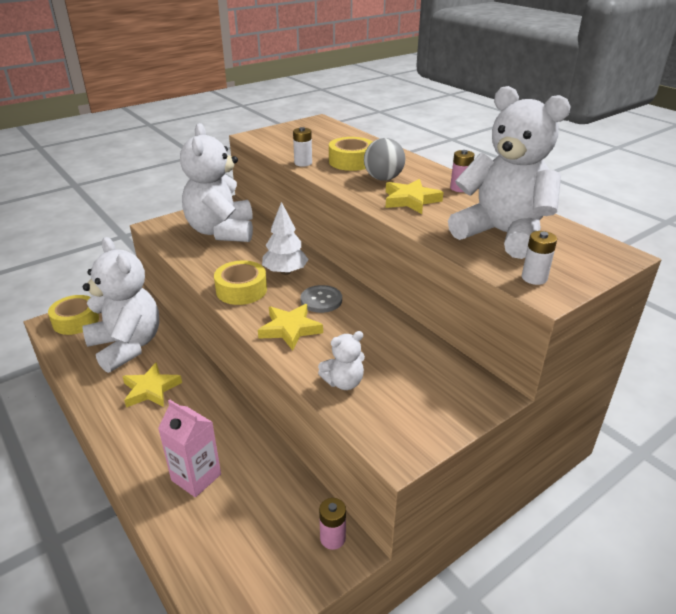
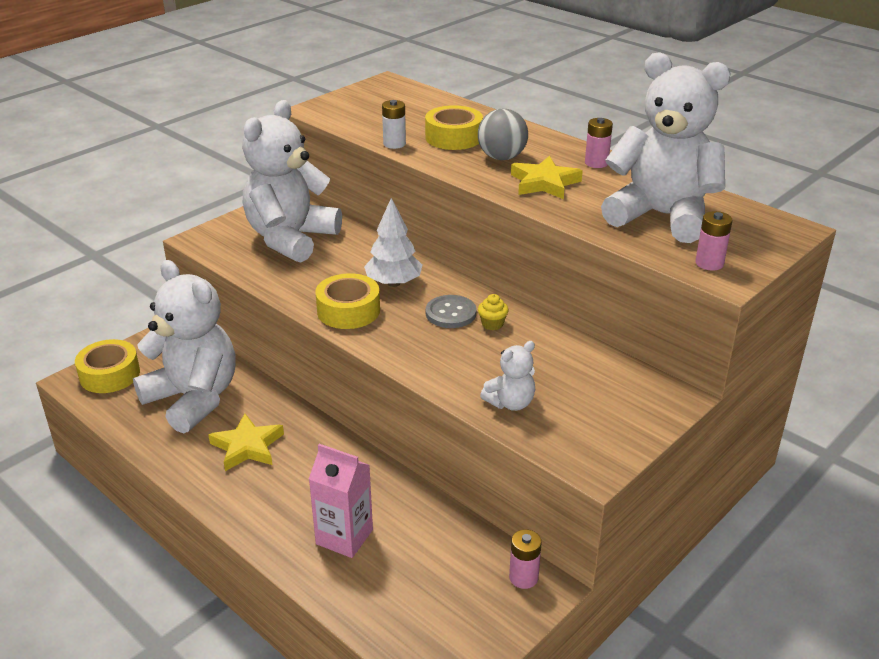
camera: 10 degrees left, 0 degrees up
(221, 231) = (290, 239): white teddy bear -> white teddy bear turned 45 degrees clockwise
(290, 329) = (426, 351): yellow star -> none
(352, 312) = (492, 324): none -> yellow cupcake
(534, 278) = (709, 263): white battery -> pink battery

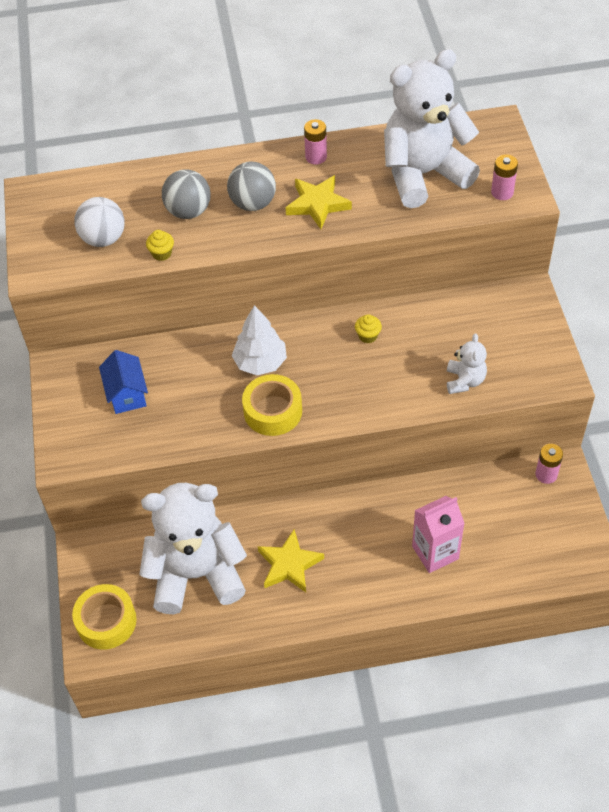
camera: 50 degrees left, 20 degrees up
(290, 239) = (127, 394): white teddy bear -> blue house
(378, 119) = (103, 238): none -> white ball
(394, 144) = (162, 253): white battery -> yellow cupcake
(450, 313) = (332, 351): grey button -> none
(453, 137) = (188, 211): yellow tape -> grey ball

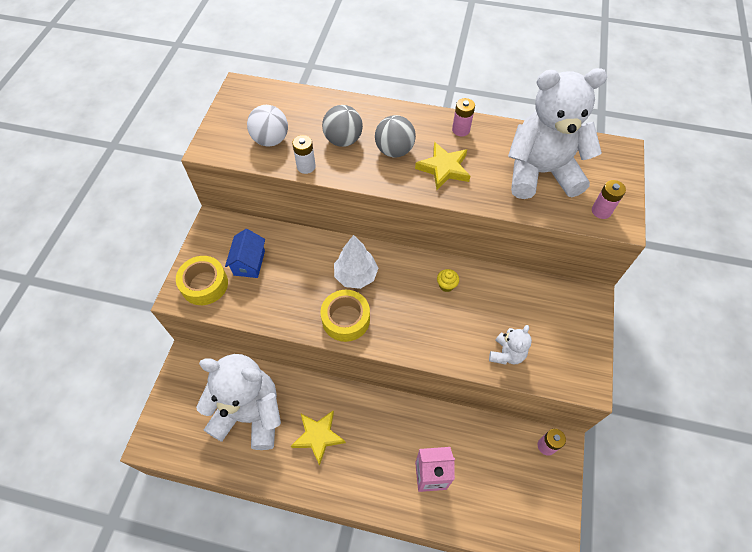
camera: 20 degrees right, 5 degrees up
(106, 621) = (171, 424): yellow tape -> yellow tape (204, 284)
(162, 253) = (306, 166): yellow cupcake -> white battery

